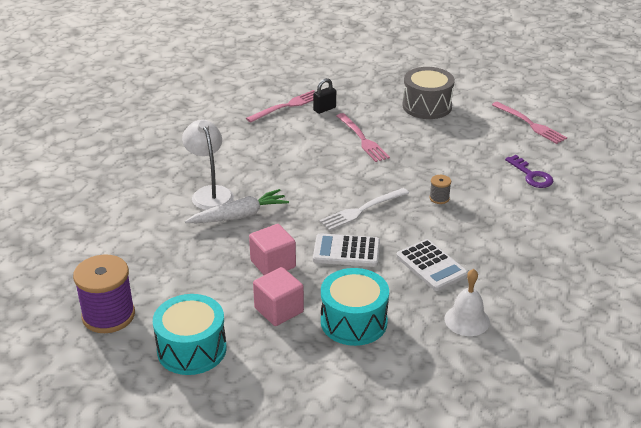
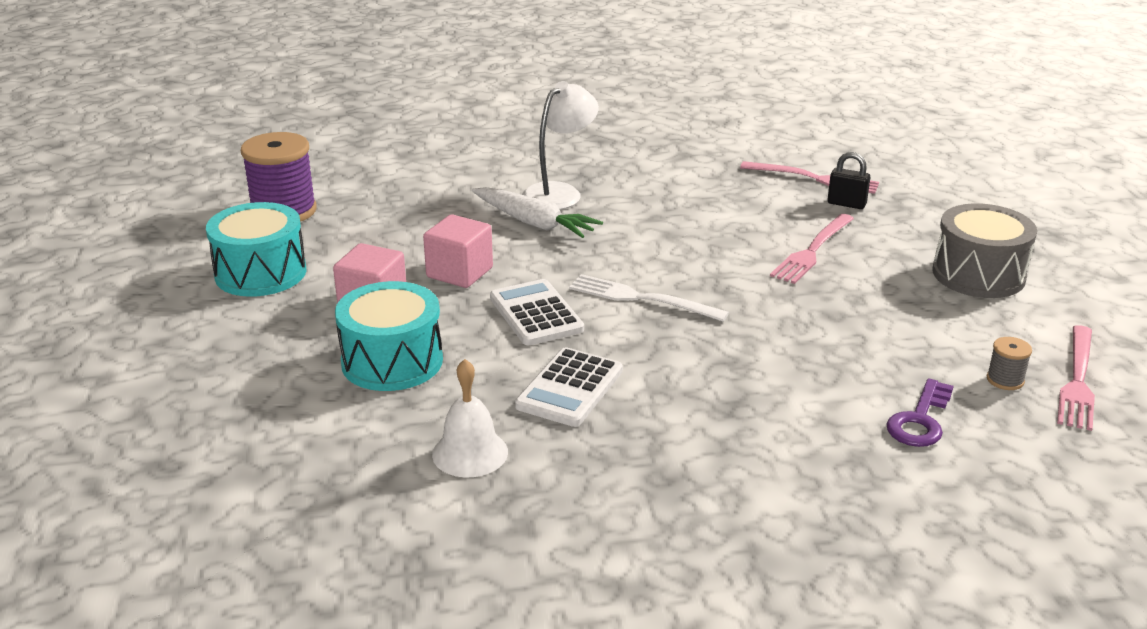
camera: 60 degrees right, 5 degrees down
(439, 198) = (744, 351): grey spool -> grey spool (1005, 380)

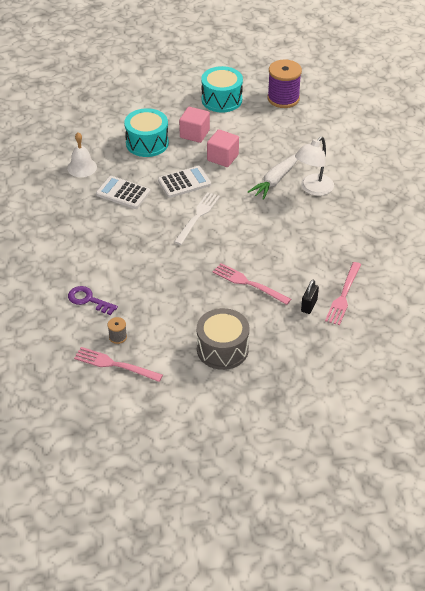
camera: 90 degrees right, 15 degrees up
(559, 192) = (313, 189): white lamp -> white lamp turned 90 degrees clockwise

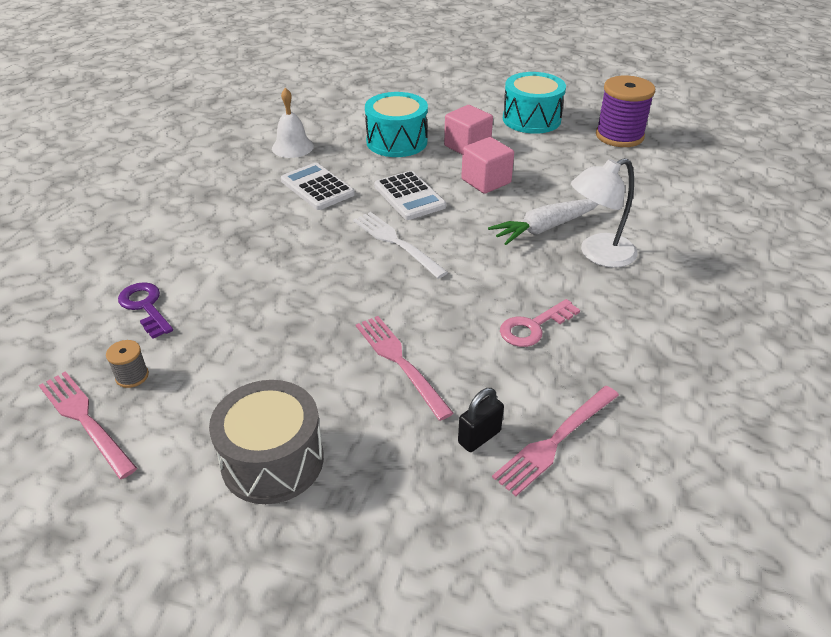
camera: 25 degrees right, 5 degrees down
(184, 182) = (409, 196): white calculator -> white calculator turned 60 degrees clockwise
(198, 216) = (395, 242): white fork -> white fork turned 90 degrees counterclockwise
(302, 243) = (533, 327): none -> pink key

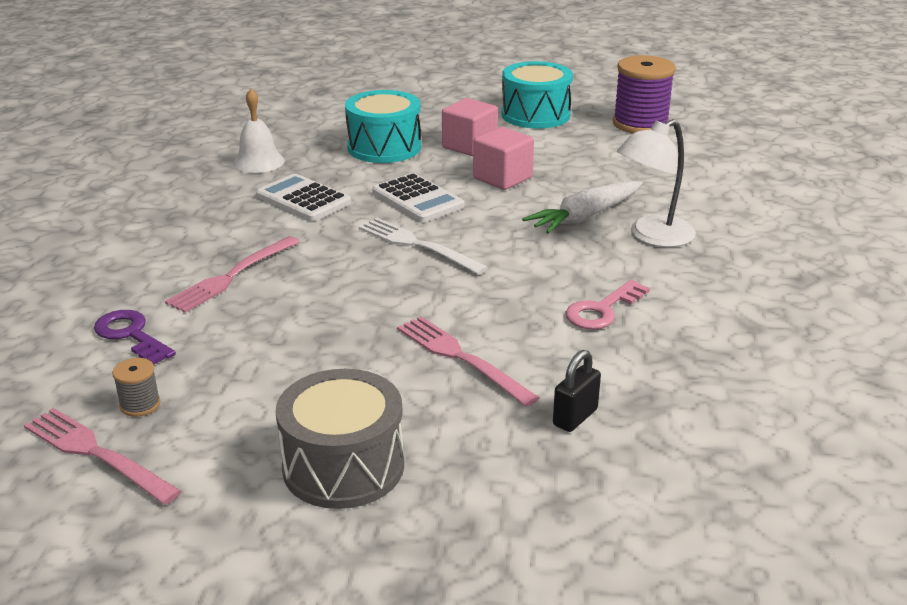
camera: 10 degrees left, 10 degrees down
(554, 442) = (660, 412): pink fork -> pink fork (231, 277)

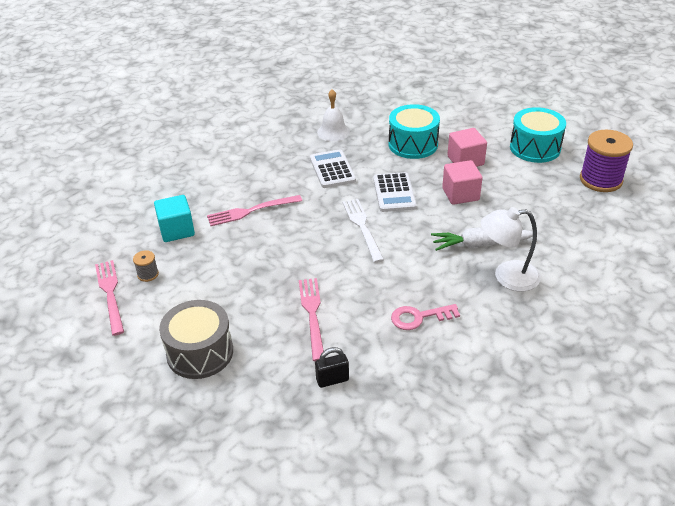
camera: 35 degrees right, 10 degrees up
(131, 335) = (177, 230): purple key -> turquoise cube

